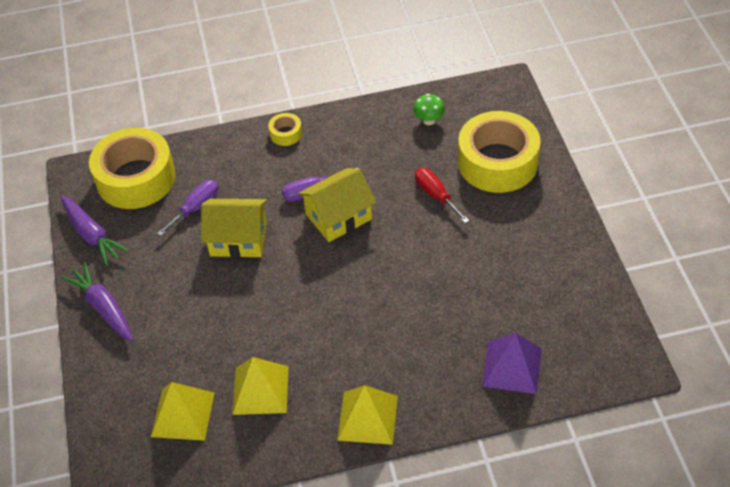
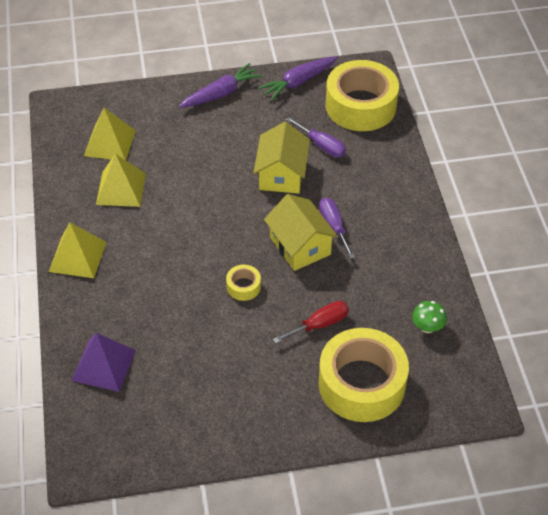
camera: 90 degrees right, 0 degrees up
(286, 133) = (412, 209): yellow tape -> yellow tape (243, 286)

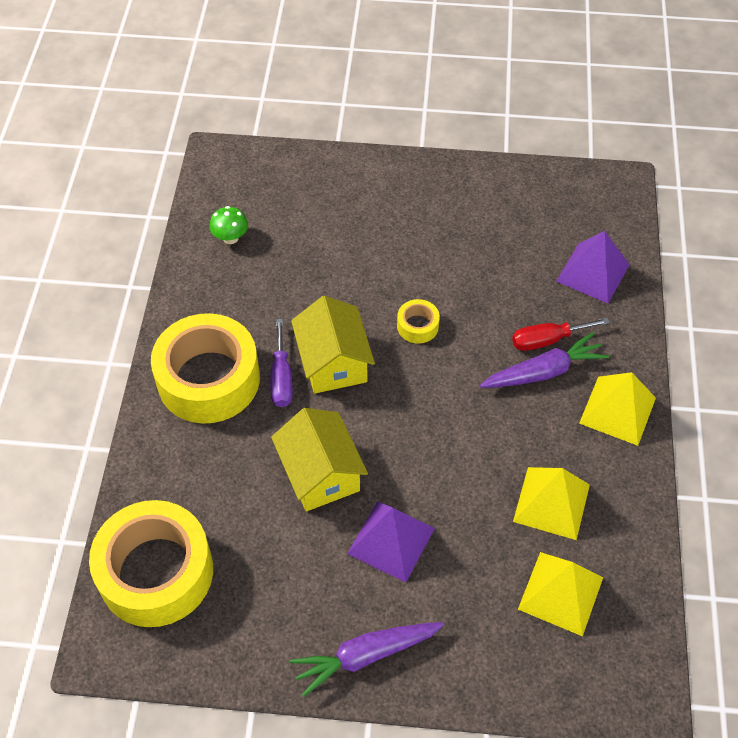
camera: 165 degrees left, 5 degrees up
(222, 148) = (391, 541): none -> purple pyramid
(281, 174) = (320, 473): yellow house -> yellow house turned 45 degrees counterclockwise
(298, 82) = (232, 649): purple carrot -> purple carrot (544, 372)
(319, 324) = (345, 265): red screwdriver -> red screwdriver (547, 340)
(322, 146) = (246, 509): purple screwdriver -> none
(361, 383) = (325, 199): yellow tape -> yellow tape (208, 379)

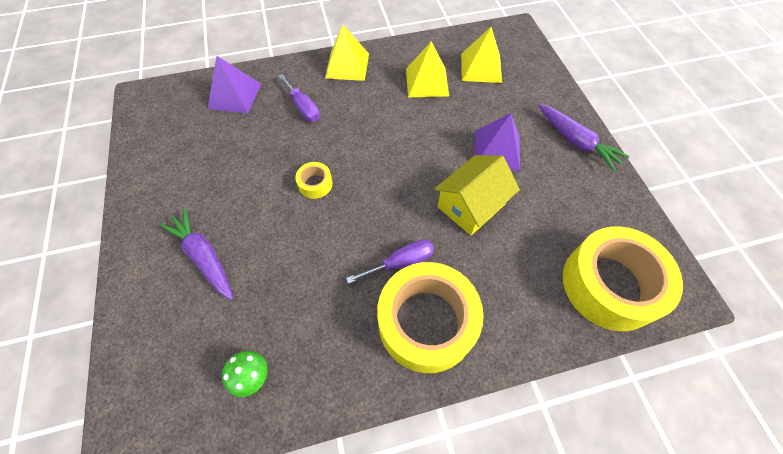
camera: 110 degrees left, 5 degrees up
(333, 362) = (370, 230): yellow house -> none
(544, 372) = (331, 104): purple carrot -> purple carrot (204, 257)
(547, 340) = (303, 107): red screwdriver -> purple screwdriver

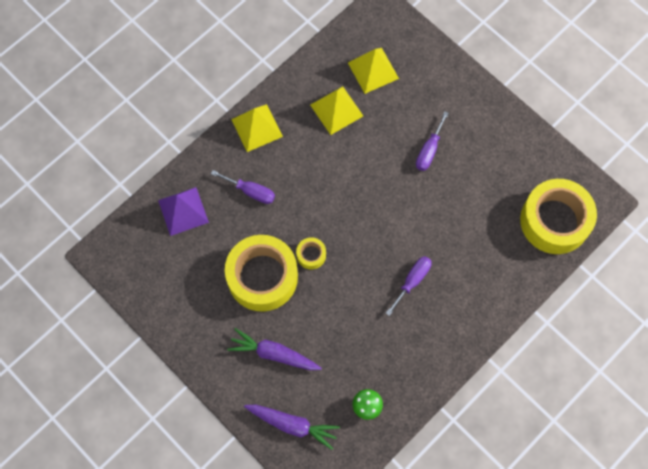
camera: 30 degrees left, 10 degrees up
(426, 322) = (453, 312): yellow tape -> yellow tape (262, 277)
(471, 205) = (435, 210): yellow house -> none
(497, 150) = (429, 150): purple pyramid -> purple screwdriver
(576, 141) = (484, 110): purple carrot -> purple carrot (292, 425)

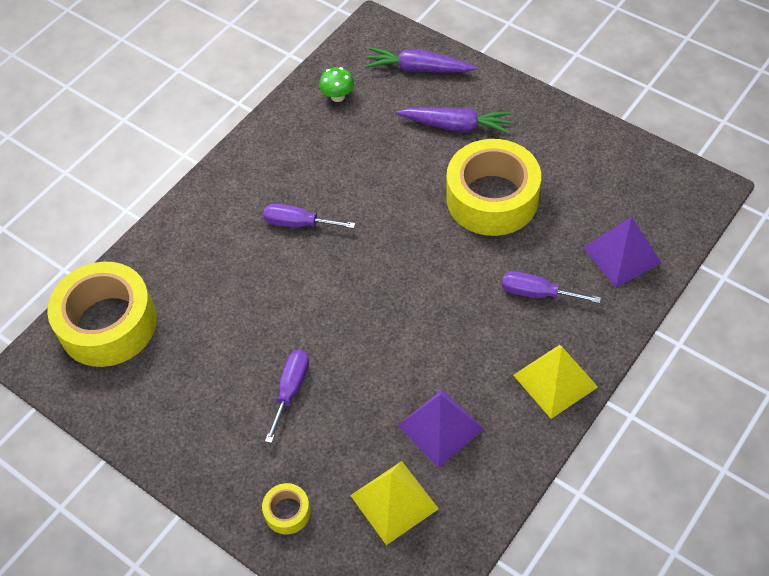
camera: 175 degrees right, 15 degrees down
(311, 255) = (435, 232): yellow tape -> yellow tape (287, 512)
(336, 110) = (440, 427): yellow pyramid -> purple pyramid
(412, 281) = (298, 223): purple screwdriver -> purple screwdriver turned 75 degrees clockwise

